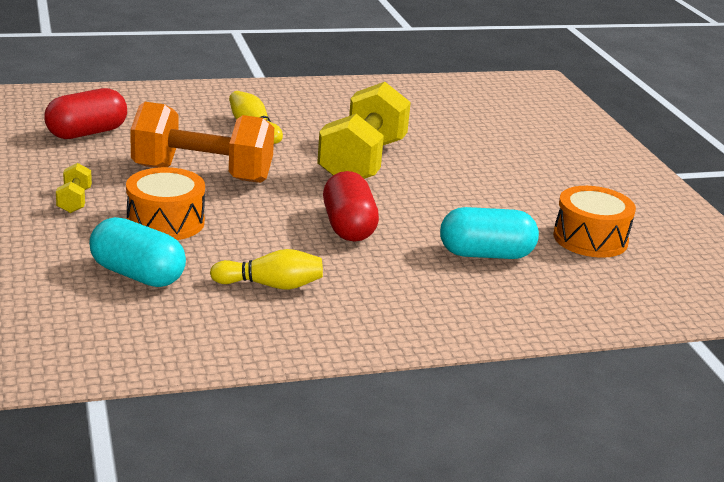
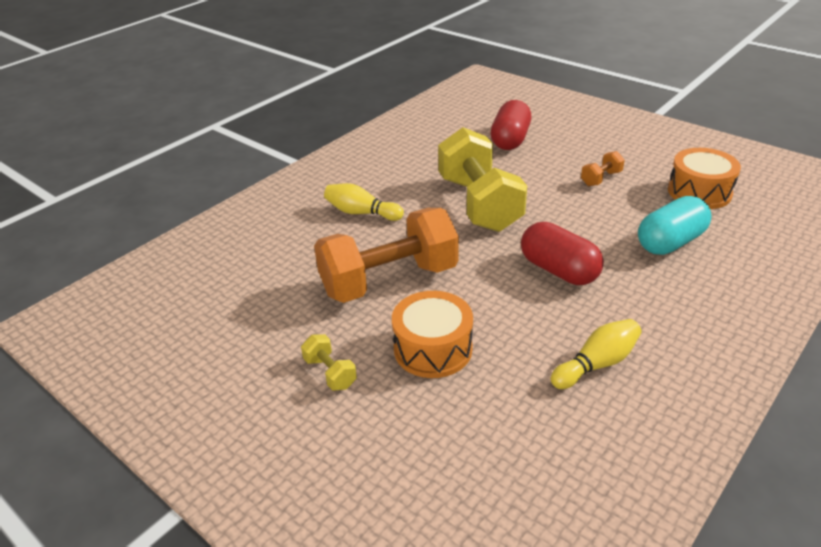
camera: 30 degrees left, 10 degrees up
(87, 133) = (237, 290): red capsule -> red capsule (510, 140)
(137, 275) = (493, 422): turquoise capsule -> none
(510, 192) = (601, 178): none -> orange dumbbell

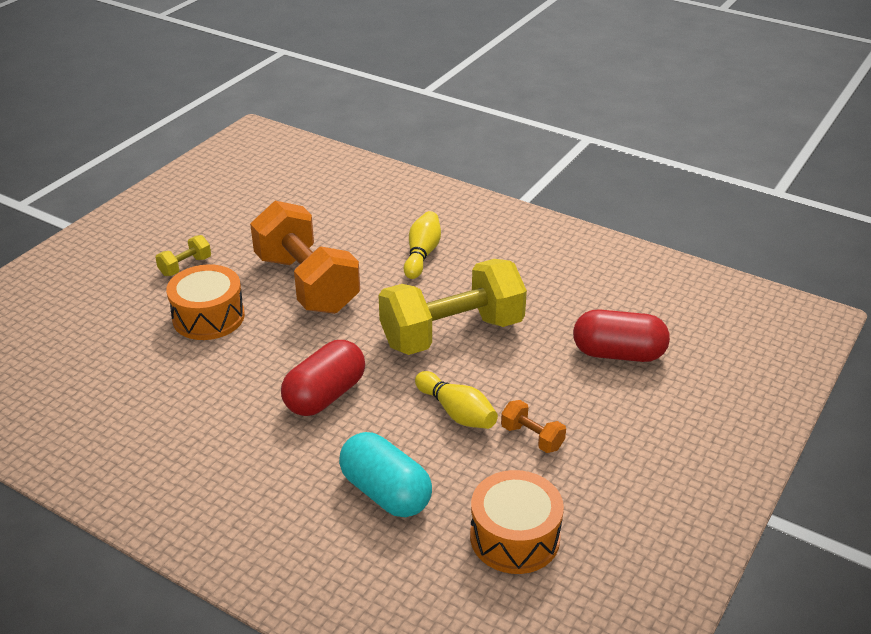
camera: 80 degrees right, 0 degrees up
(596, 364) = (177, 418): yellow bowling pin -> yellow bowling pin (456, 412)

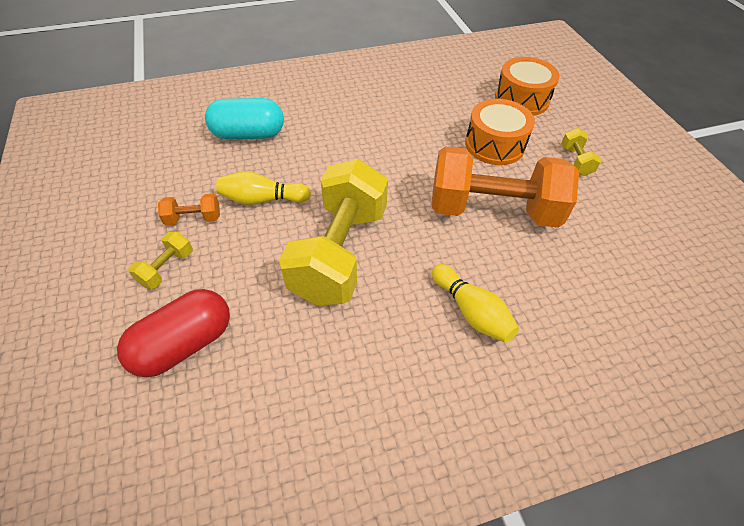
camera: 130 degrees right, 15 degrees up
(325, 395) = (353, 154): red capsule -> none
(514, 537) = (151, 160): orange drum -> orange drum (521, 99)
(590, 411) = (167, 268): none -> yellow dumbbell

